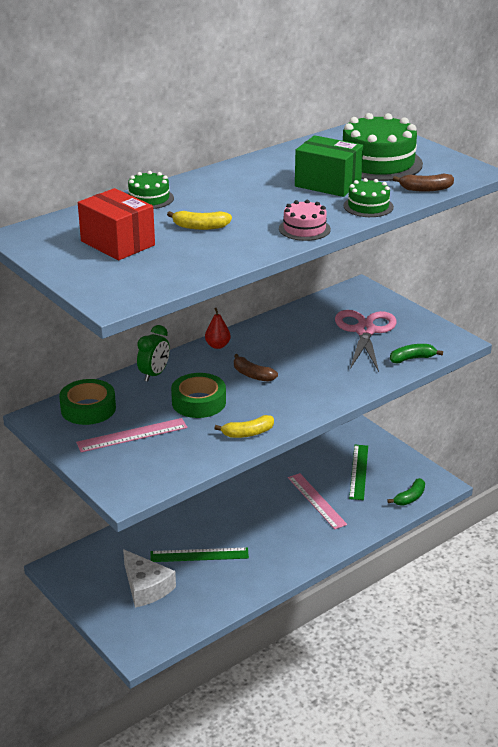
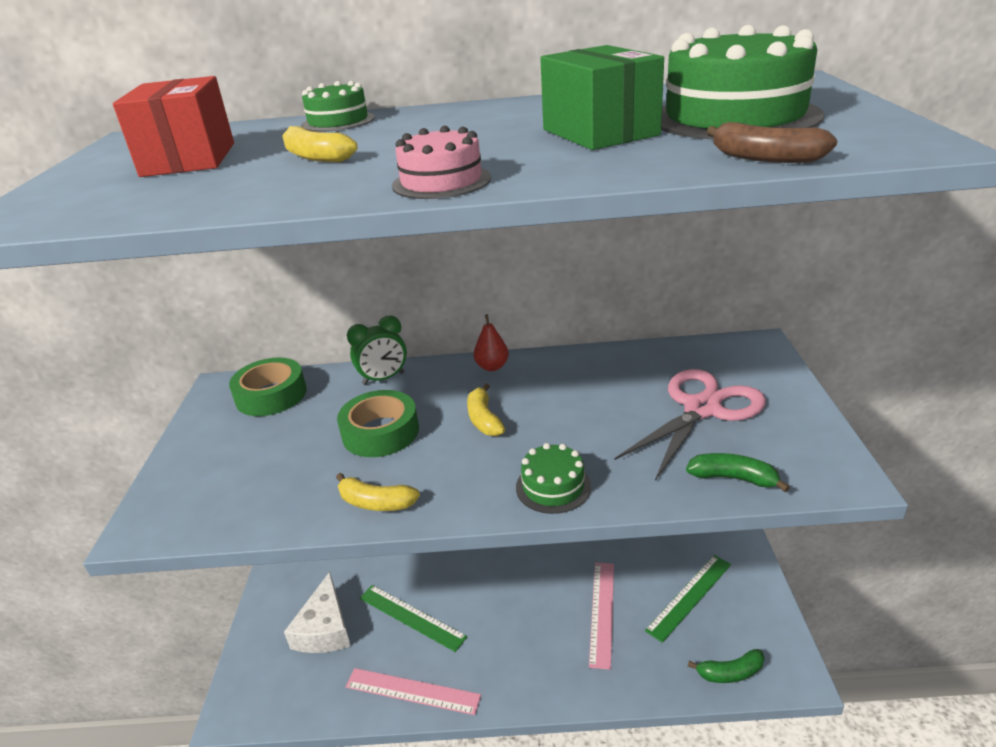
camera: 40 degrees right, 0 degrees up
(132, 435) = (262, 446): pink ruler -> pink ruler (412, 691)
(252, 375) = (484, 419): brown banana -> yellow banana
(368, 206) = (608, 168): green cake -> green cake (553, 486)

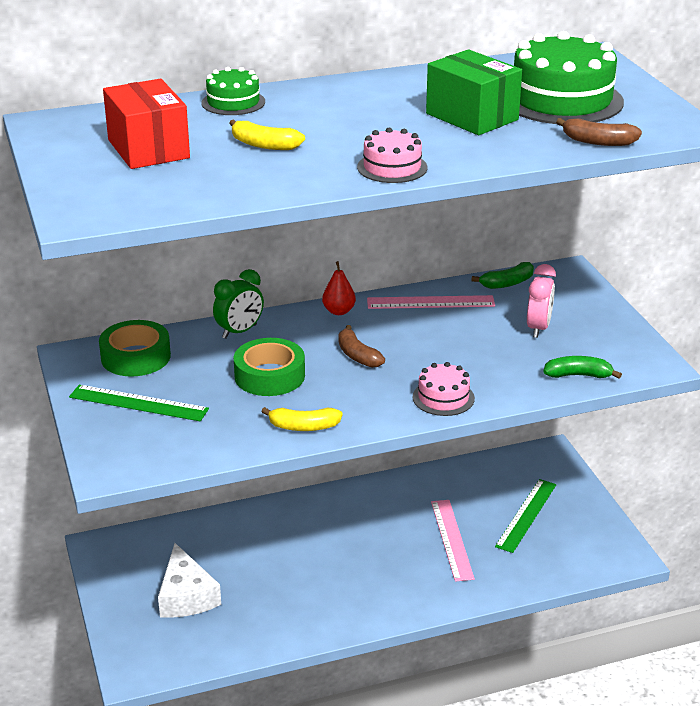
camera: 20 degrees left, 0 degrees up
(411, 617) = (270, 572): green ruler -> green ruler (138, 403)
(412, 691) = (301, 626): pink ruler -> pink ruler (430, 302)
(484, 419) = (357, 355): yellow banana -> brown banana
(553, 486) = (443, 397): green cake -> pink cake
(702, 409) = (538, 328): pink scissors -> pink clock
(730, 673) = (576, 564): green banana -> green banana (507, 283)

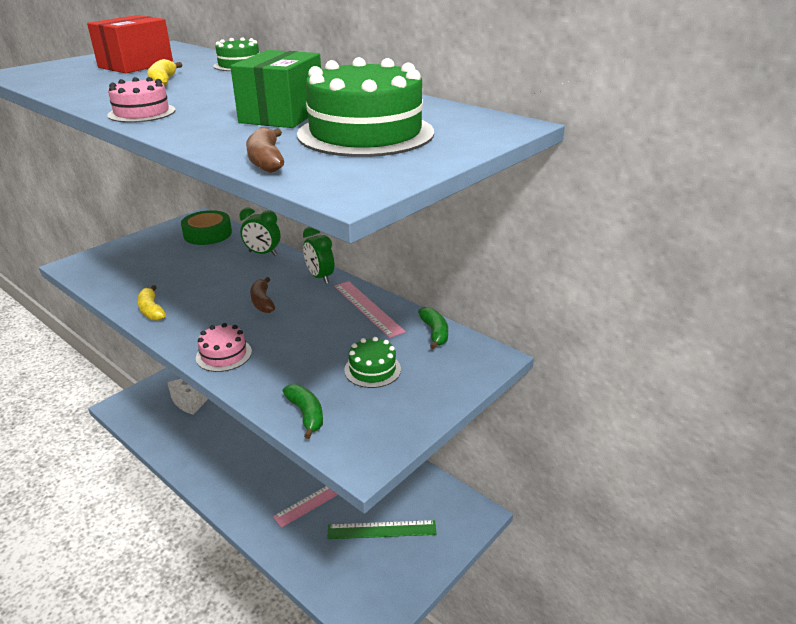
camera: 60 degrees right, 0 degrees up
(138, 403) = (154, 250): green ruler -> none
(269, 376) = (212, 279): green tape -> none
(339, 311) = (320, 277): red pear -> green clock
(357, 355) = (262, 302): brown banana -> brown banana turned 45 degrees counterclockwise
(507, 283) = (435, 333): green banana -> green banana turned 135 degrees counterclockwise
(538, 328) = (372, 369): pink clock -> green cake

